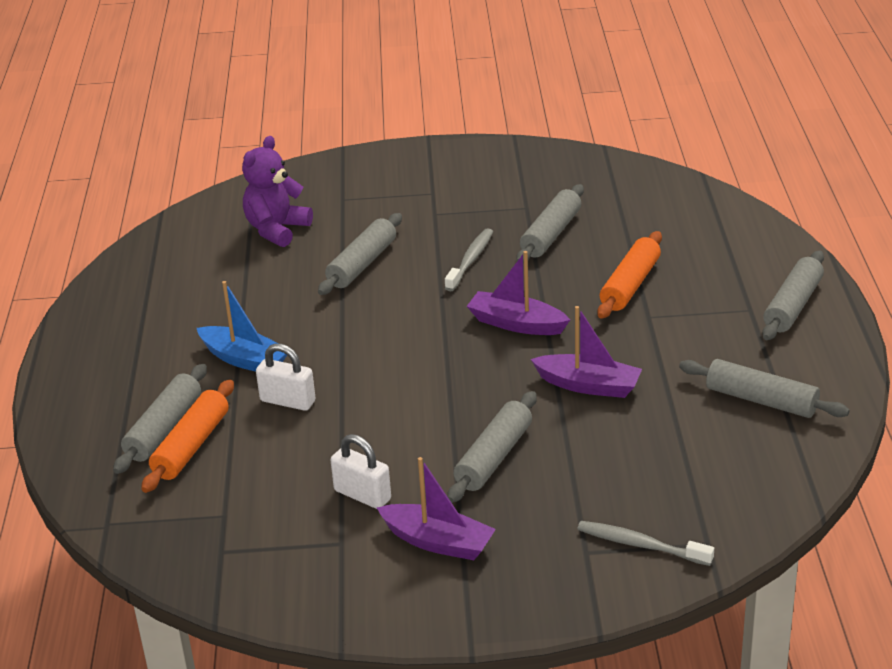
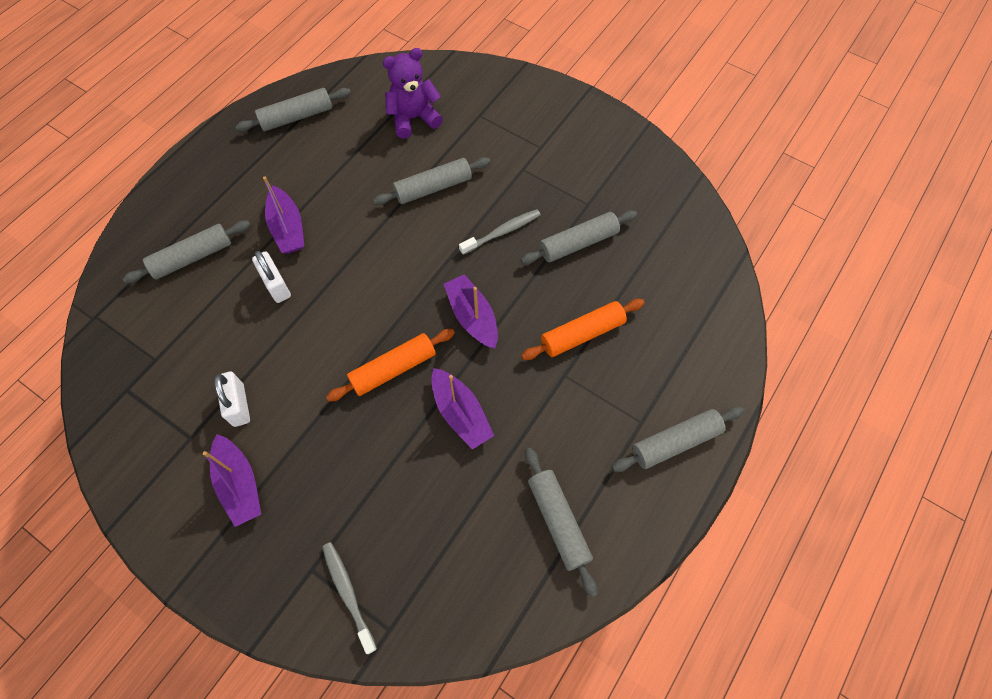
camera: 35 degrees right, 30 degrees up
(191, 446) = (192, 284): orange rolling pin -> orange rolling pin (393, 369)
(244, 359) = (288, 228): blue boat -> purple boat
(494, 457) = (341, 434): grey rolling pin -> grey rolling pin (296, 117)

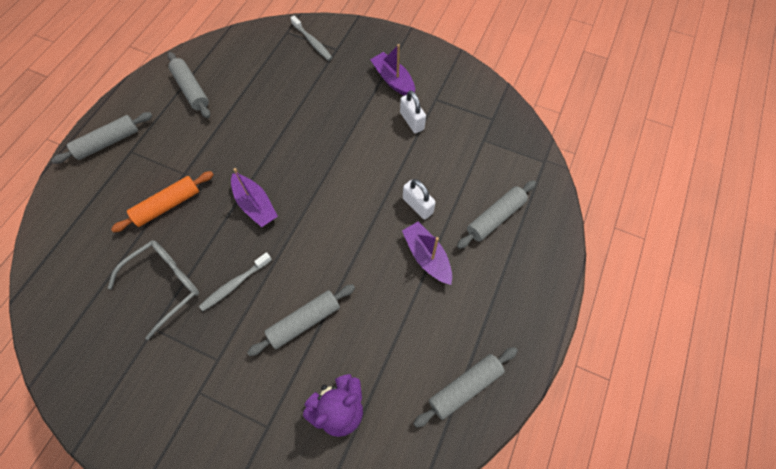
camera: 170 degrees right, 0 degrees up
(393, 369) = (310, 159): orange rolling pin -> none
(461, 413) = (258, 138): purple boat -> none
(578, 243) = (165, 285): grey rolling pin -> grey glasses

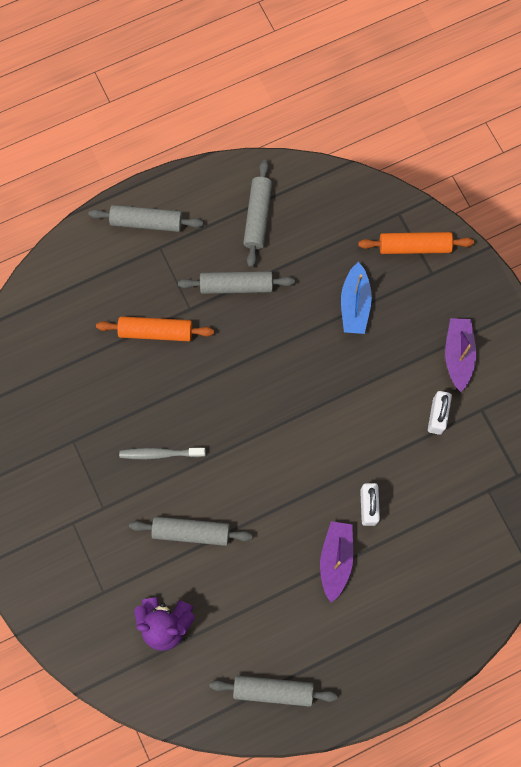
camera: 40 degrees right, 10 degrees up
(165, 285) = (106, 408): grey glasses -> none
(255, 205) = (228, 391): purple boat -> none
(301, 96) = (355, 304): none -> blue boat
(312, 42) = (414, 247): grey toothbrush -> orange rolling pin
(495, 218) = (427, 575): grey rolling pin -> grey rolling pin (236, 286)

